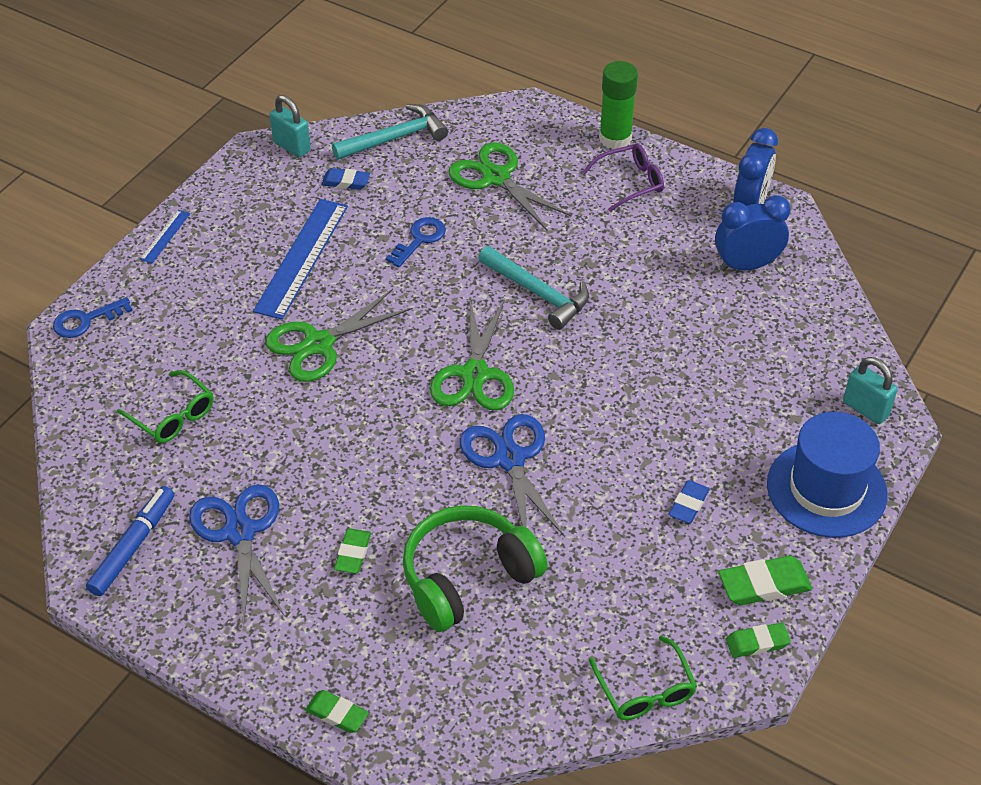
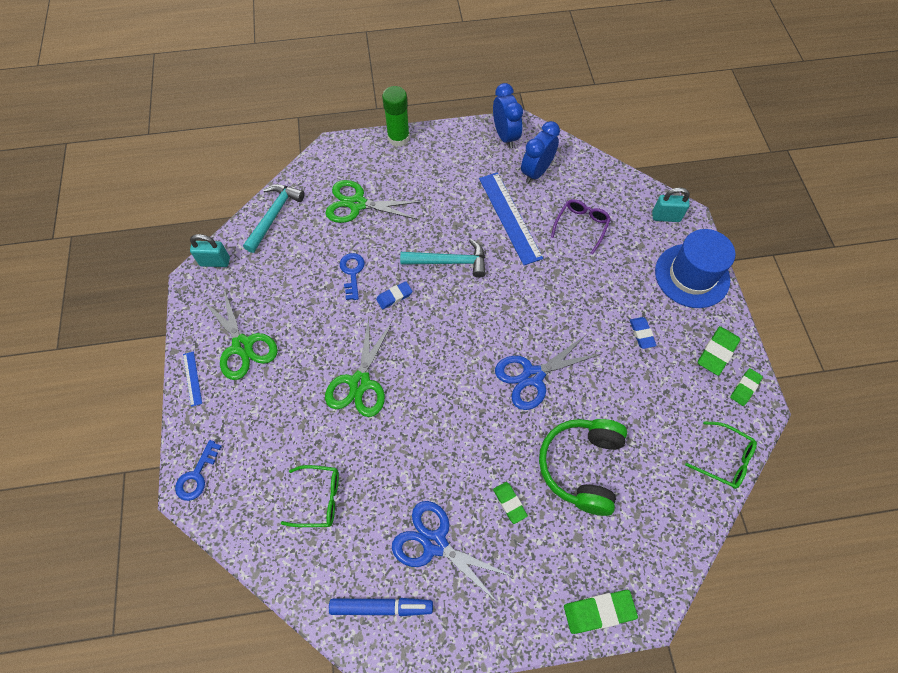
camera: 40 degrees left, 15 degrees up
(133, 546) = (381, 607): blue marker -> blue marker turned 105 degrees clockwise
(302, 258) = (294, 333): blue ruler -> blue ruler (510, 217)
(337, 714) = (599, 611): green eraser -> green eraser, size x1.54
(346, 182) = (272, 264): blue eraser -> blue eraser (394, 296)
(475, 374) = (465, 337): green scissors -> green scissors (242, 346)
(509, 459) = (533, 376): blue scissors -> blue scissors turned 60 degrees counterclockwise
(630, 182) = (432, 160): purple glasses -> purple glasses (581, 226)

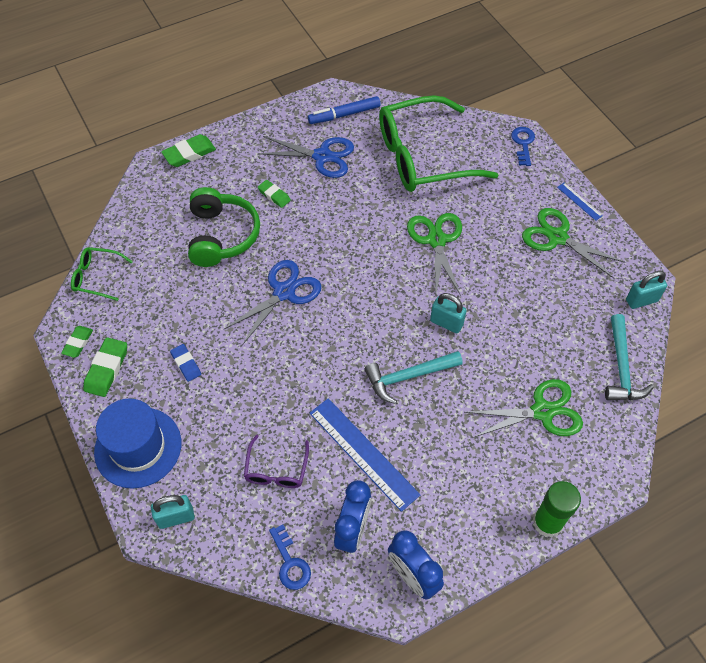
camera: 160 degrees right, 5 degrees down
(319, 498) = (422, 157): green glasses -> green glasses, size x2.22
(352, 273) = (501, 333): blue key -> blue key (290, 562)
(394, 296) = (446, 323): blue eraser -> turquoise padlock

